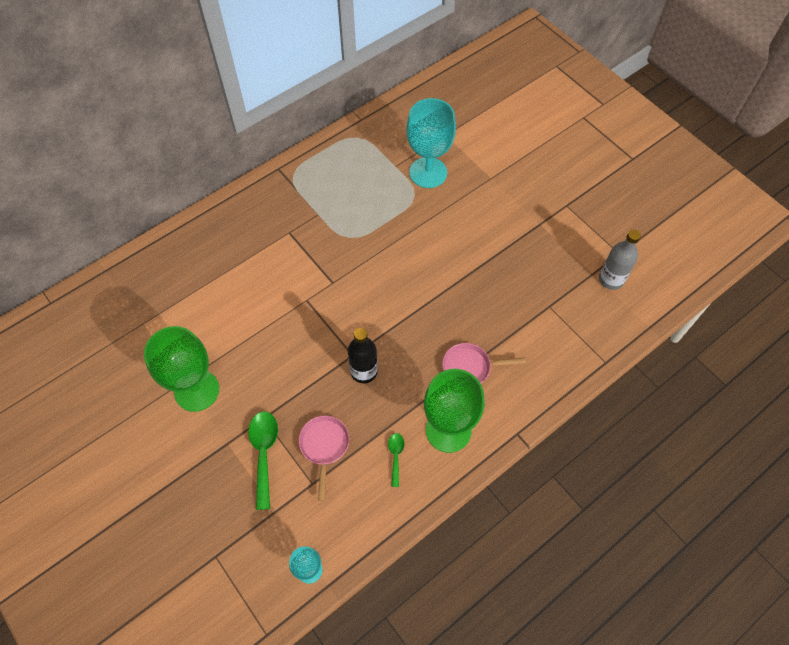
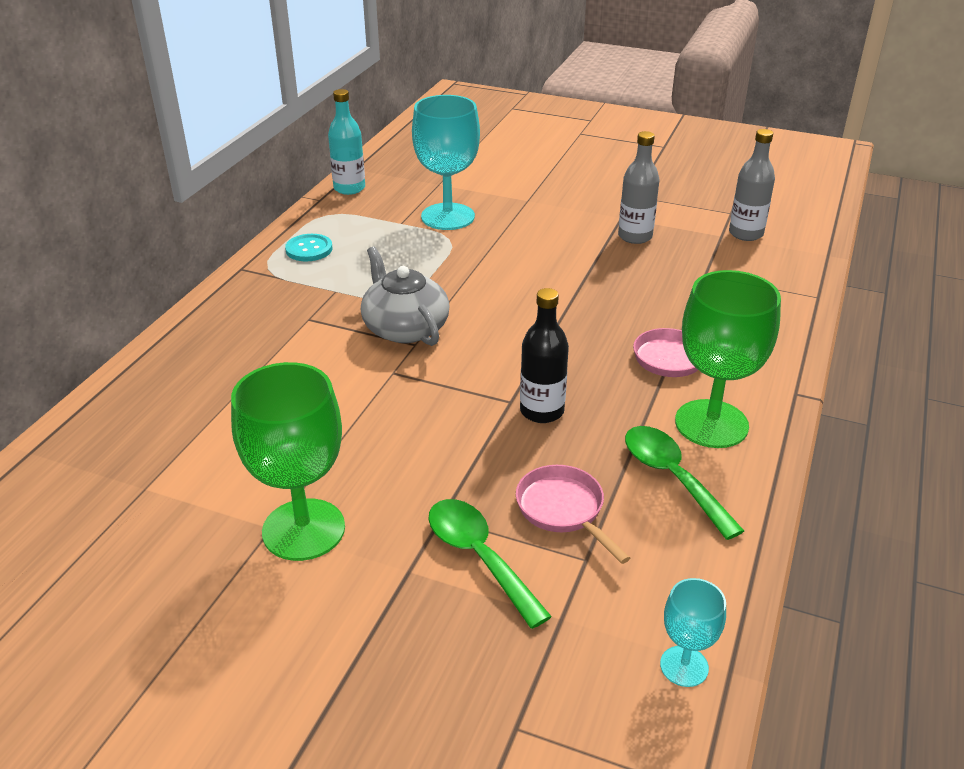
camera: 30 degrees left, 25 degrees down
(326, 168) = (309, 249): none -> turquoise button
(336, 266) = (405, 328): none -> grey teapot
(386, 115) = (349, 188): none -> turquoise bottle
(395, 456) = (672, 478): green spoon -> green spoon, size x1.82
(533, 247) = (635, 236): none -> grey bottle

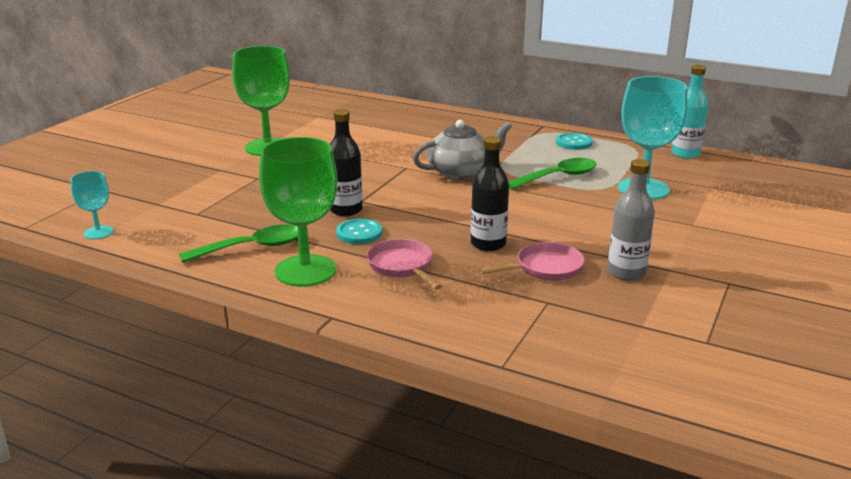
camera: 95 degrees right, 10 degrees down
(479, 557) = (219, 186): green spoon -> green spoon (558, 177)
(563, 510) = (242, 210): pink pan -> pink pan (544, 268)
(603, 305) = (488, 244): none -> black bottle
(604, 394) = (359, 233): none -> turquoise button
(745, 234) = (651, 343): grey bottle -> none

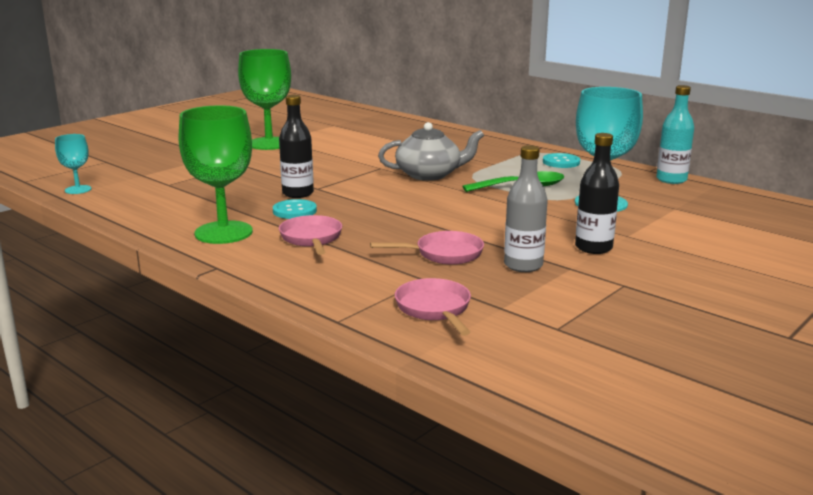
camera: 15 degrees right, 5 degrees down
(252, 248) = (193, 212): green spoon -> none
(488, 244) = (406, 230): black bottle -> black bottle (593, 248)
(583, 337) = (434, 309): none -> pink pan

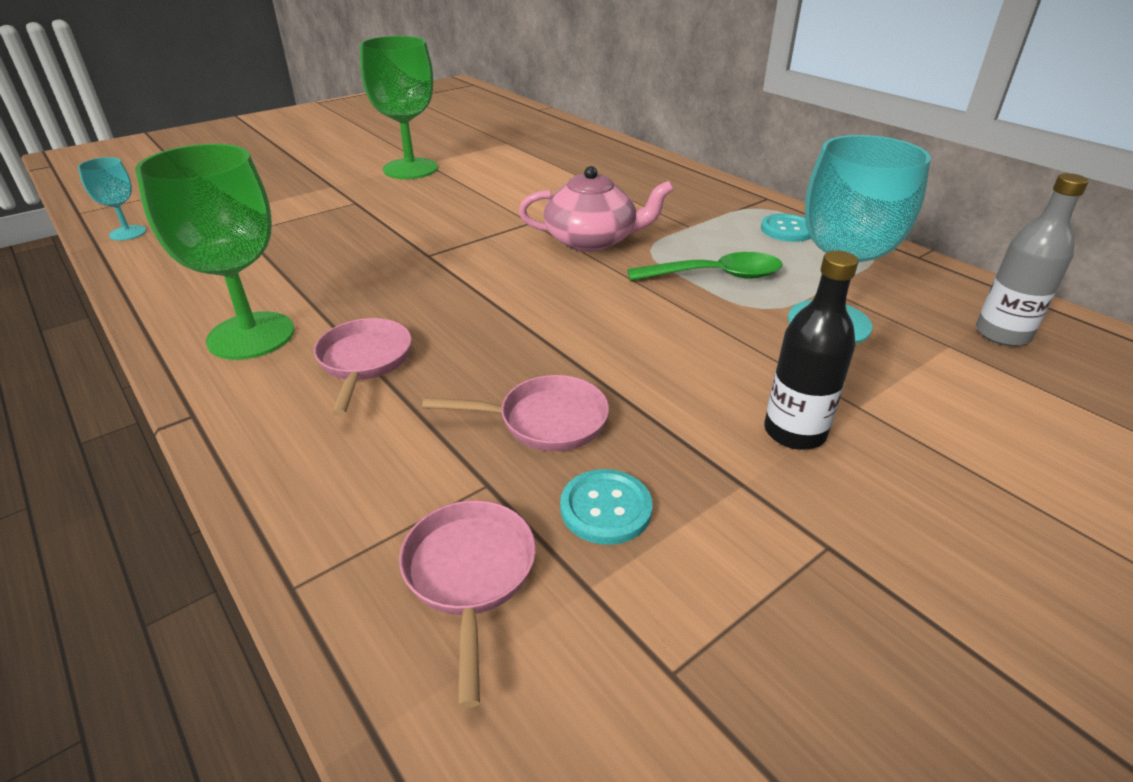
camera: 10 degrees right, 15 degrees up
(294, 211) = (373, 298): turquoise button -> turquoise button (606, 508)
(298, 193) = (396, 263): black bottle -> none
(429, 174) = (592, 240): grey teapot -> pink teapot
(523, 265) = (663, 467): grey bottle -> grey bottle (1002, 334)
(671, 180) = (950, 279): turquoise bottle -> none

